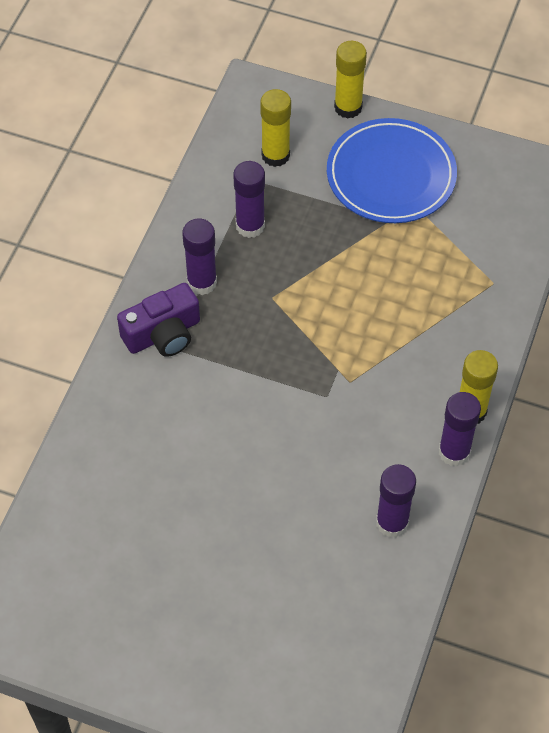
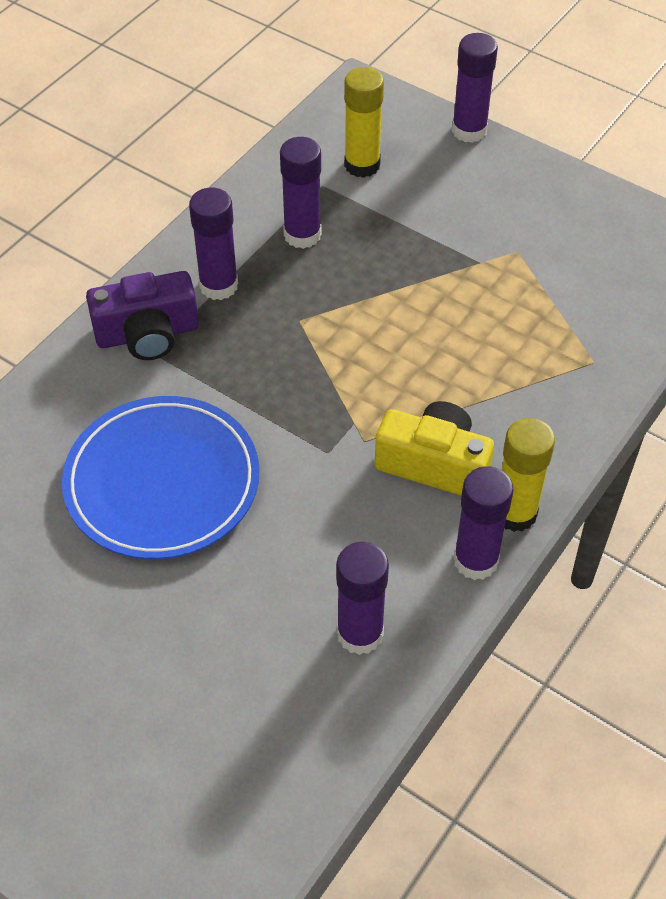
camera: 15 degrees right, 5 degrees down
(348, 107) = (469, 130): yellow glue stick -> purple glue stick
(391, 175) = (498, 213): blue plate -> blue plate (162, 482)
(404, 388) = (434, 464): none -> yellow camera

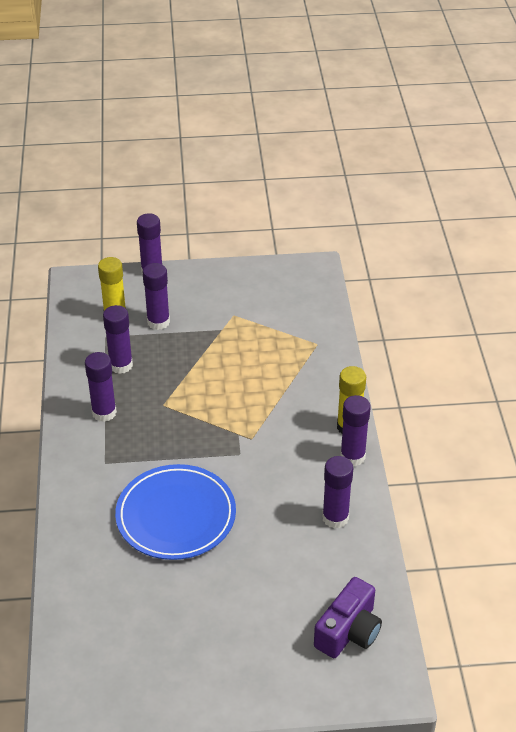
camera: 40 degrees left, 10 degrees down
(147, 334) = (92, 456): purple camera -> purple camera (349, 631)
(407, 204) = (158, 322): none -> purple glue stick
(434, 464) = (293, 429): yellow camera -> none

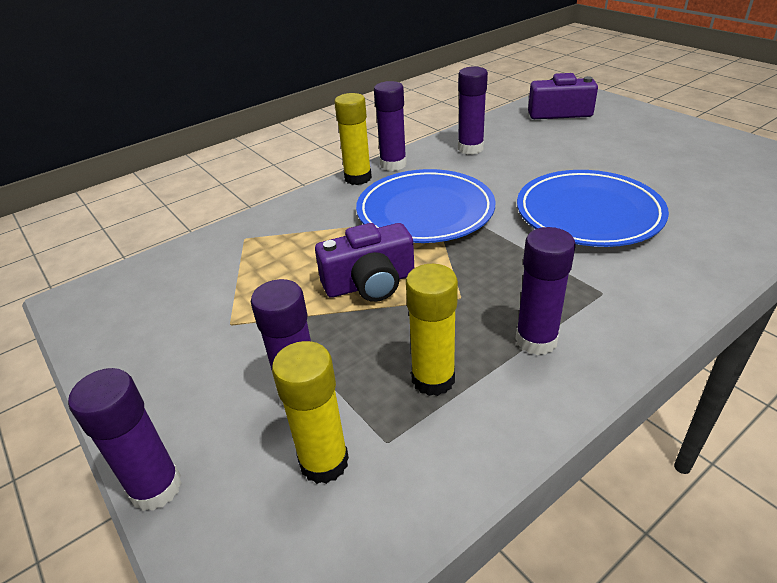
camera: 120 degrees left, 5 degrees down
(121, 365) = (433, 379): purple glue stick -> yellow glue stick
(212, 376) = (370, 283): none -> purple camera
(264, 437) = (425, 211): none -> blue plate

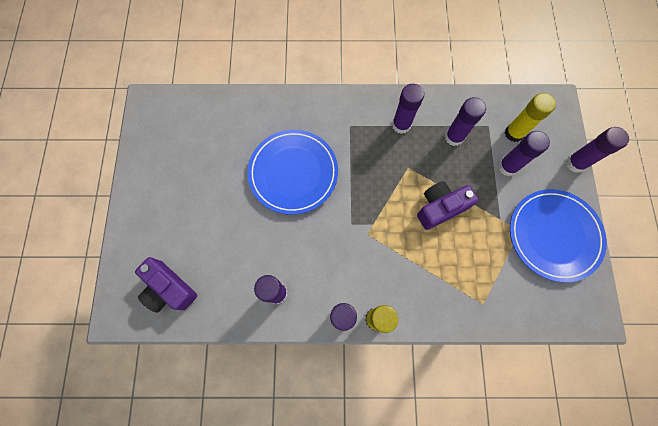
camera: 145 degrees left, 35 degrees up
(370, 283) = (440, 208): purple camera -> purple camera turned 45 degrees counterclockwise
(425, 211) = (367, 244): blue plate -> blue plate (553, 235)
(433, 379) = (454, 137): yellow glue stick -> purple glue stick

